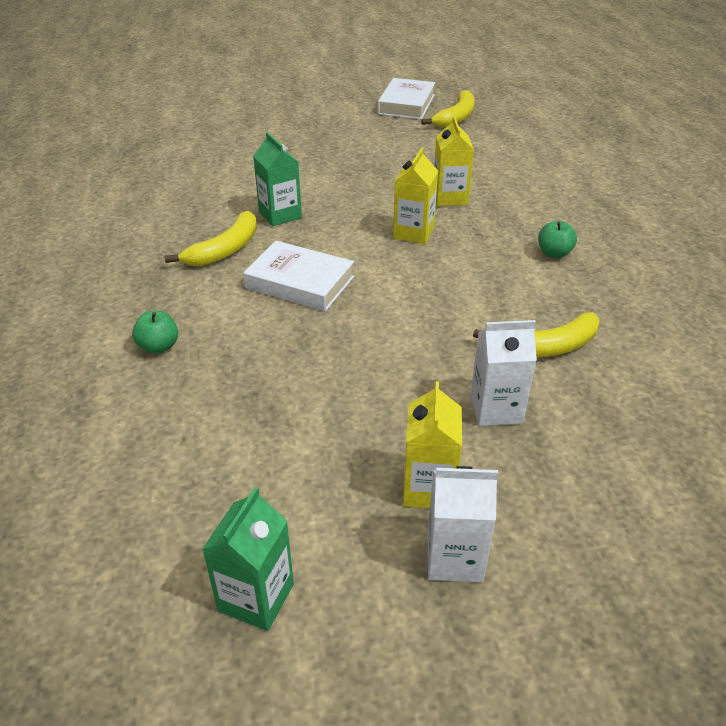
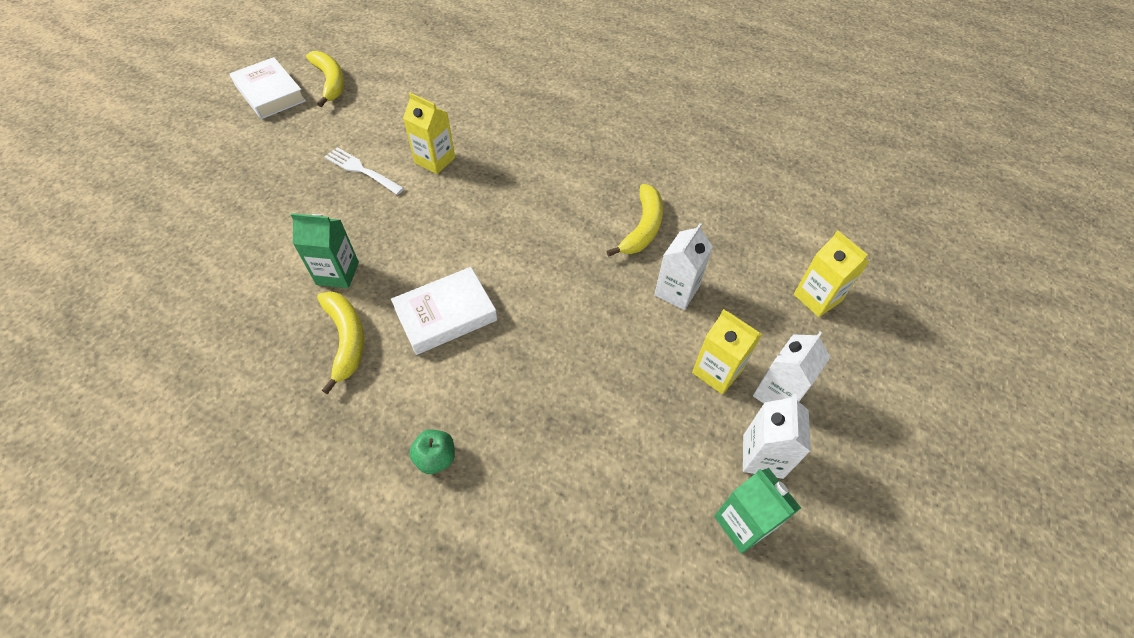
camera: 55 degrees left, 15 degrees up
(356, 579) = (762, 456): none -> white carton
(390, 174) = (362, 170): none -> white fork
(413, 233) = (455, 209): yellow carton -> yellow carton (817, 298)
(554, 253) = (557, 156): green apple -> none

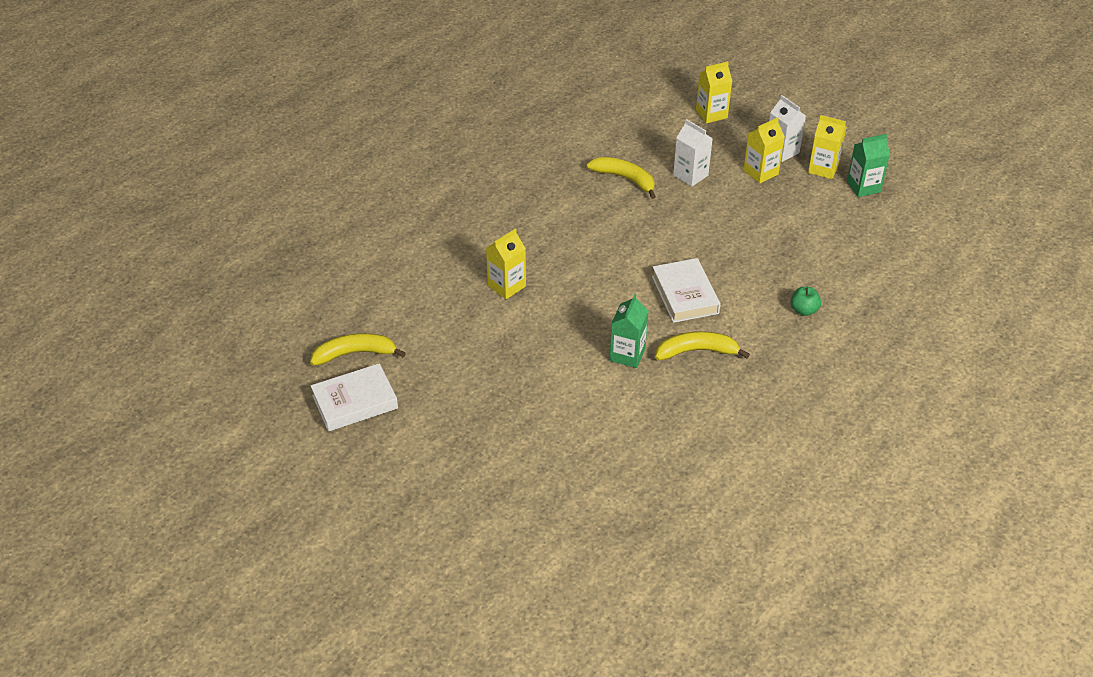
camera: 75 degrees left, 10 degrees down
(362, 170) = (504, 334): white fork -> none
(762, 456) = (823, 168): white carton -> yellow carton

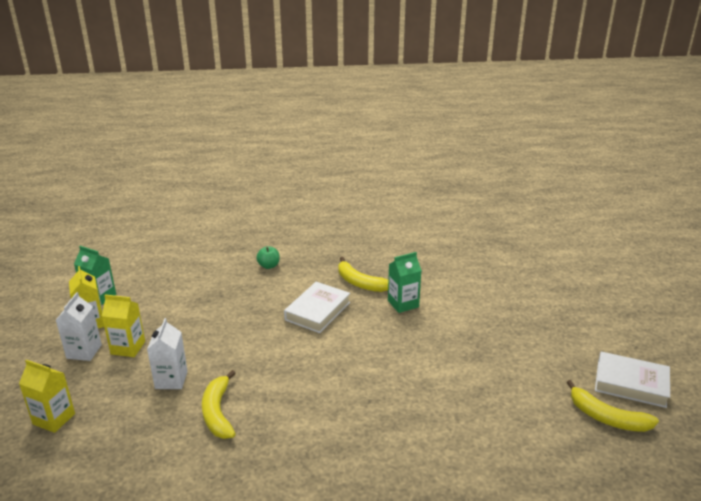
camera: 135 degrees left, 15 degrees down
(506, 286) = (429, 391): yellow carton -> none

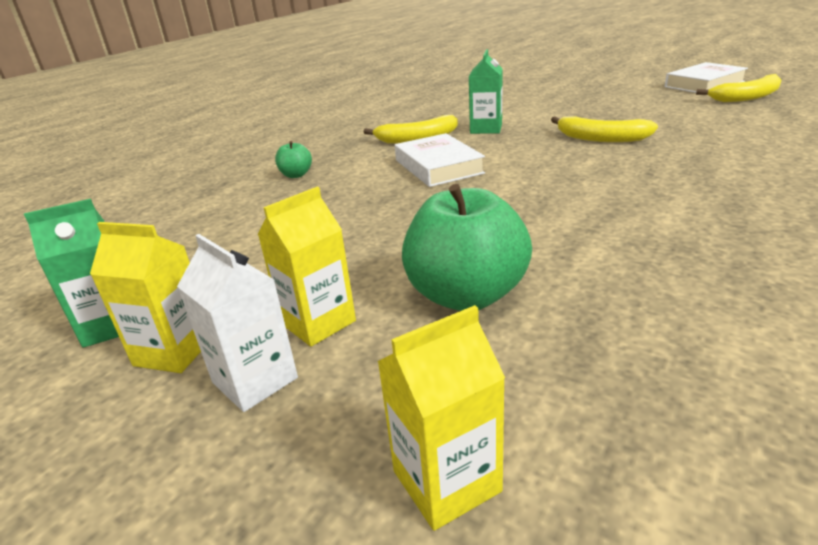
camera: 50 degrees left, 0 degrees up
(171, 380) = (466, 295): white carton -> green apple
(218, 412) = (594, 270): yellow banana -> yellow banana (601, 138)

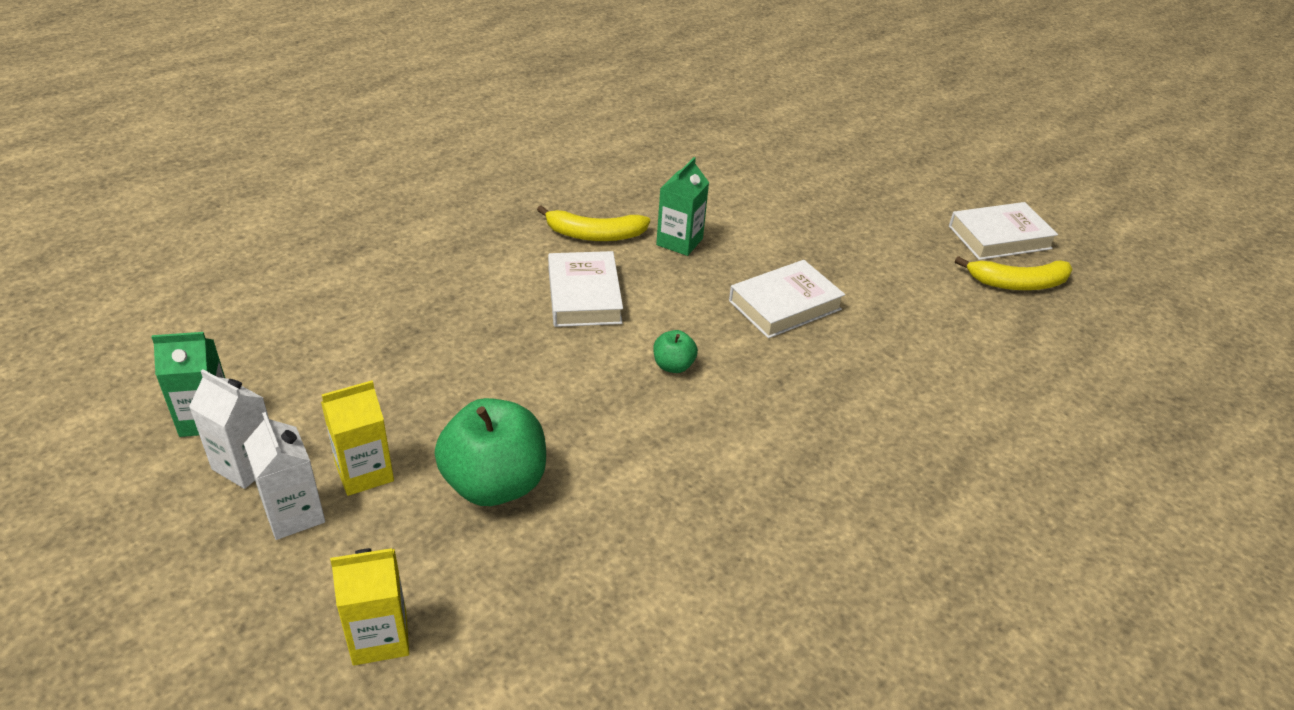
camera: 10 degrees right, 10 degrees up
(174, 351) = (246, 464): yellow carton -> white carton
(296, 175) = (437, 259): green apple -> green apple (673, 366)
(601, 138) = (785, 305): yellow banana -> white book

